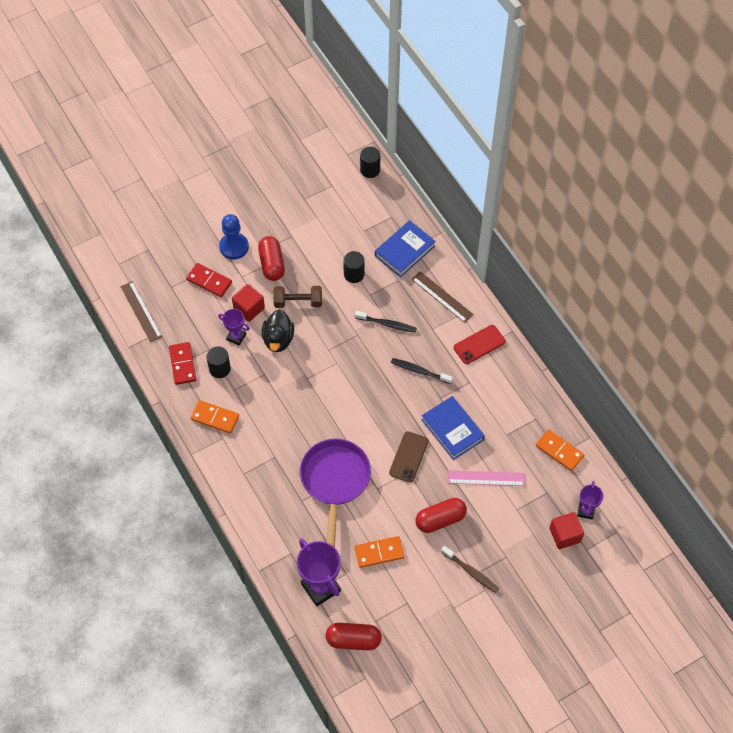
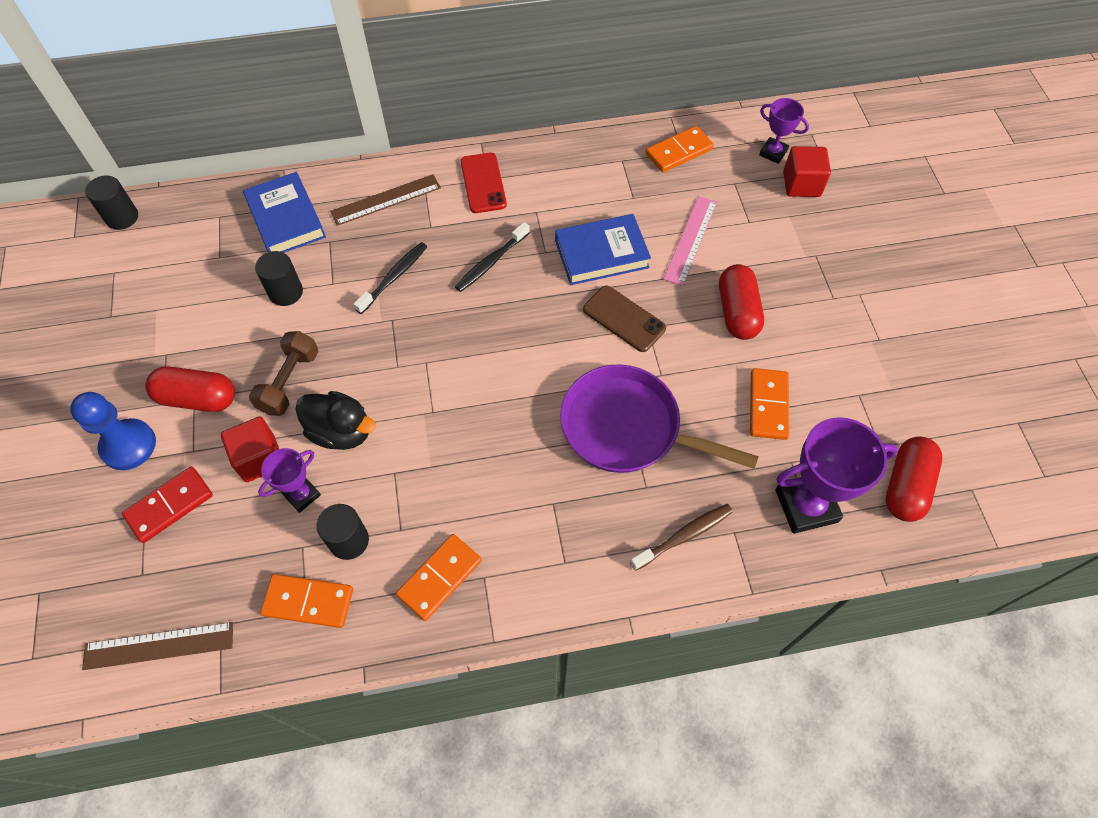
camera: 70 degrees left, 0 degrees up
(183, 364) = (308, 601): red domino -> orange domino
(470, 571) = (828, 302): brown toothbrush -> brown toothbrush (683, 536)

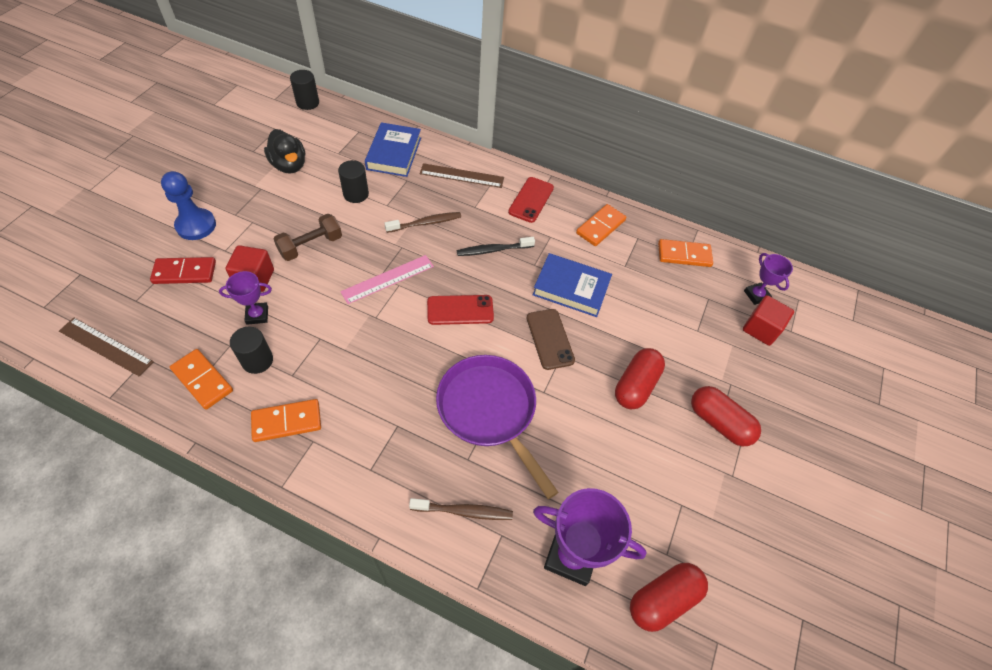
camera: 30 degrees right, 5 degrees down
(197, 398) = (254, 223): red capsule -> red capsule (719, 422)
(341, 431) = (312, 293): black duck -> black duck (289, 165)
(393, 278) = (425, 223): black toothbrush -> brown toothbrush
(512, 347) = (460, 310): none -> red phone
(690, 240) = (642, 316): pink ruler -> pink ruler (388, 279)
(768, 405) = (604, 465): orange domino -> orange domino (600, 227)

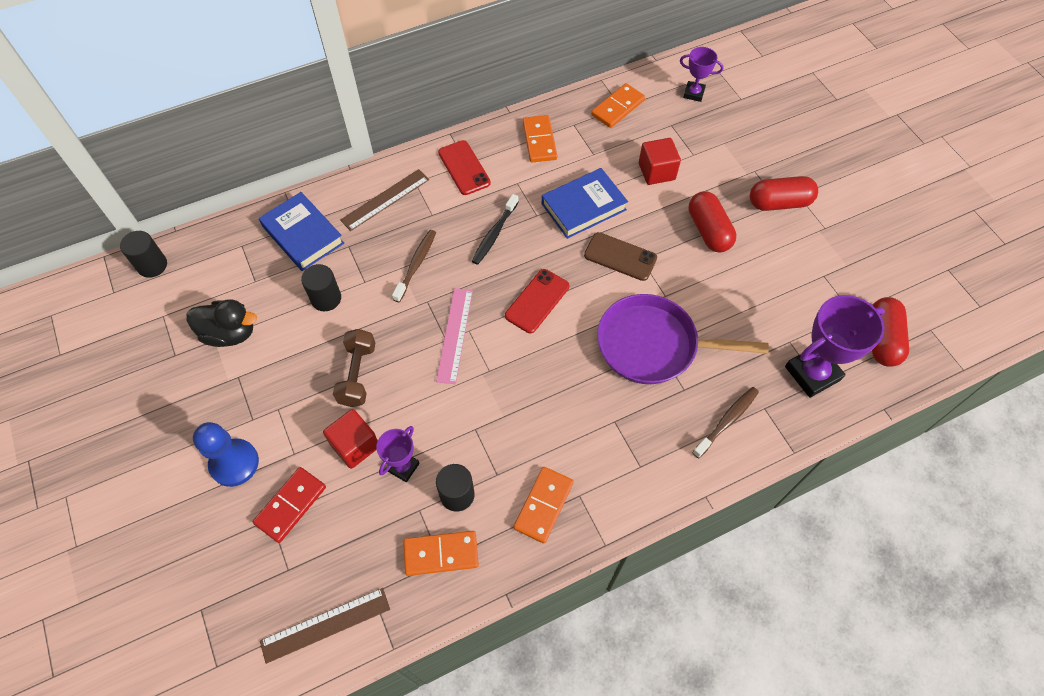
camera: 45 degrees left, 5 degrees up
(761, 329) = (724, 115): red cube -> red cube (656, 171)

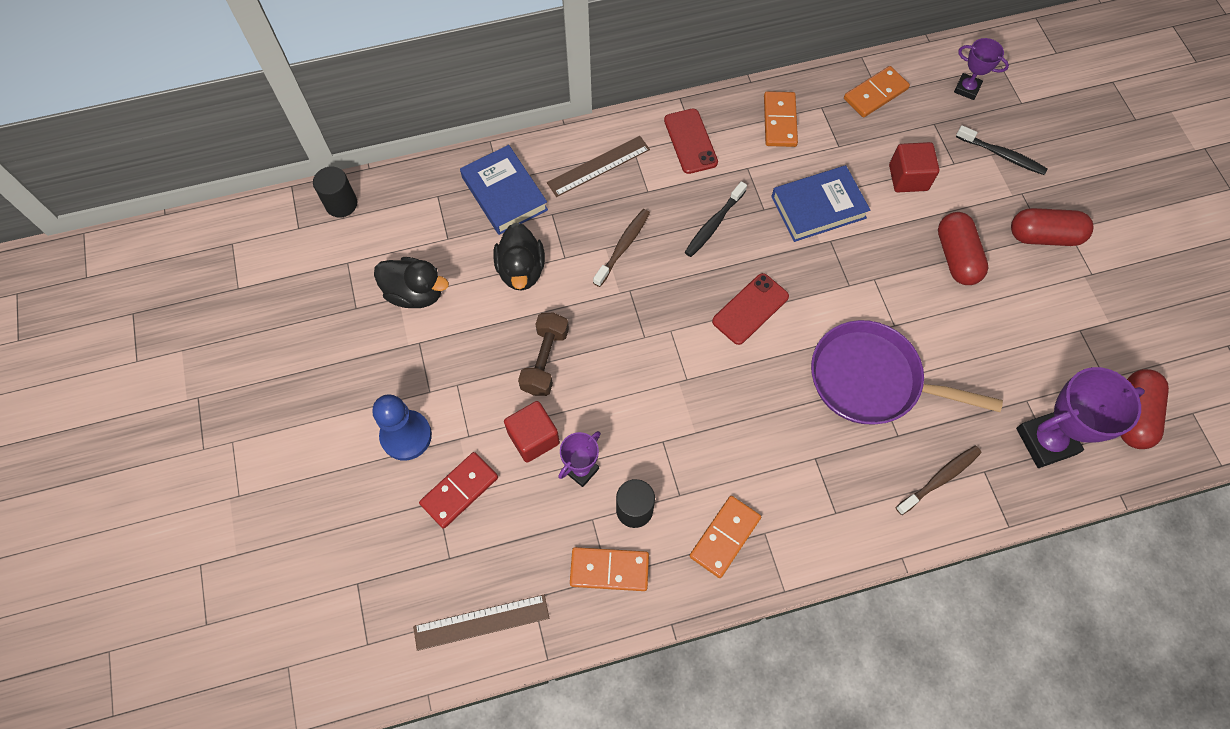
camera: 10 degrees right, 5 degrees up
(326, 298) = (521, 270): black cylinder -> black duck
(454, 335) = (654, 333): pink ruler -> none
(620, 257) = (850, 272): brown phone -> none
(732, 142) = (1001, 155): none -> black toothbrush

